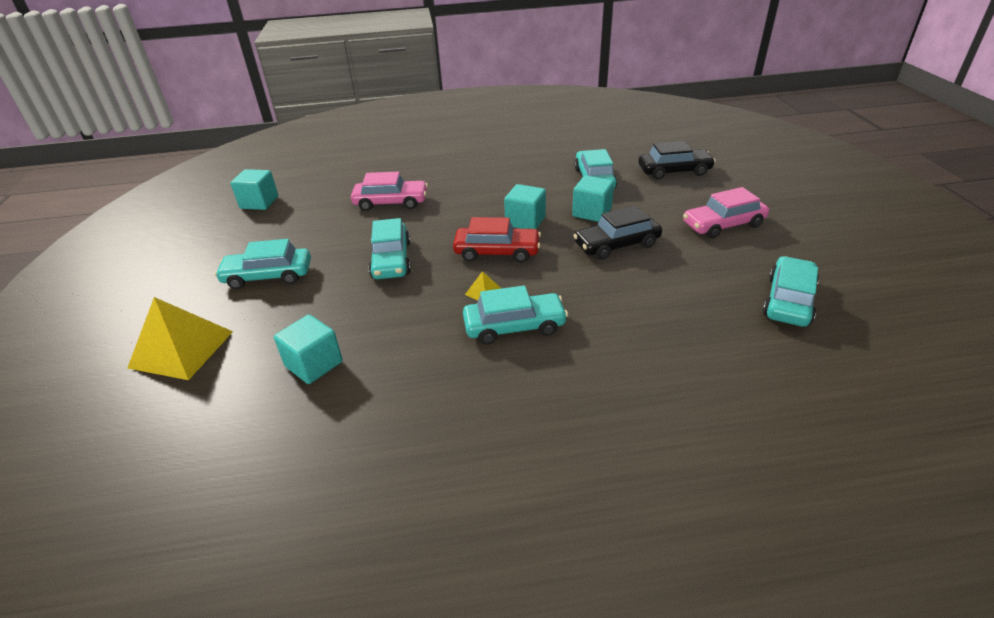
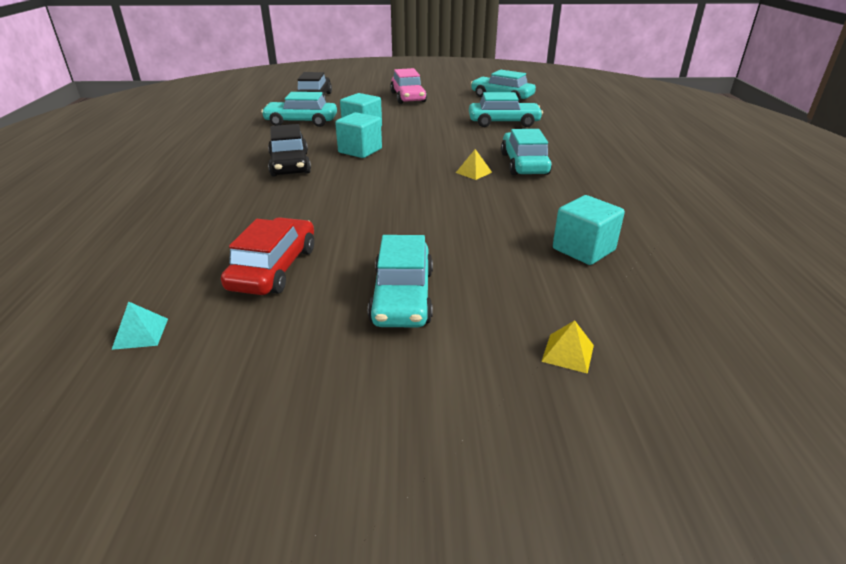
camera: 85 degrees left, 5 degrees down
(181, 349) = (568, 353): yellow pyramid -> yellow pyramid, size x0.42
(259, 202) = (140, 333): turquoise cube -> turquoise pyramid
(391, 202) = (258, 214): pink car -> none
(391, 260) = (400, 213): turquoise car -> turquoise car (503, 122)
(497, 252) = (409, 164): red car -> red car (274, 268)
(616, 245) = (419, 125): black car -> black car (290, 164)

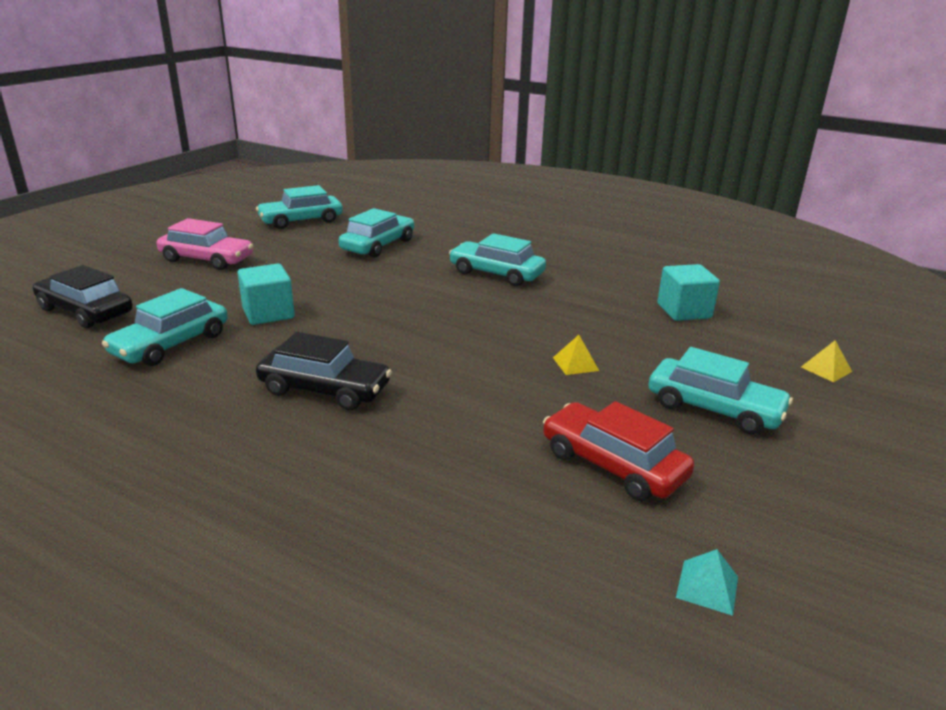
camera: 60 degrees left, 5 degrees down
(360, 151) = (345, 335): turquoise cube -> none
(473, 172) = (488, 299): yellow pyramid -> yellow pyramid (575, 364)

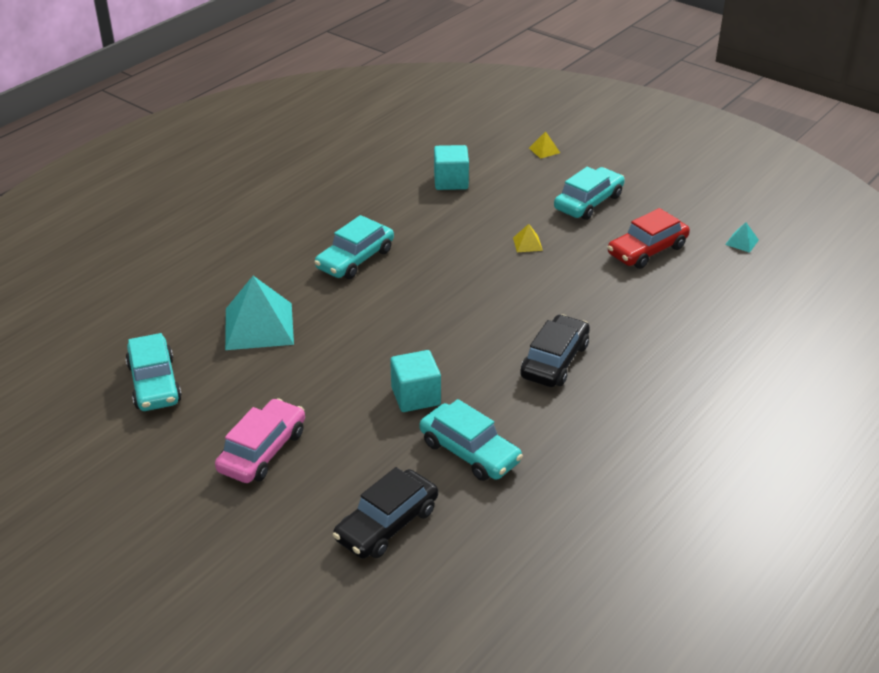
camera: 80 degrees left, 10 degrees up
(378, 245) = (259, 326): turquoise car -> turquoise pyramid

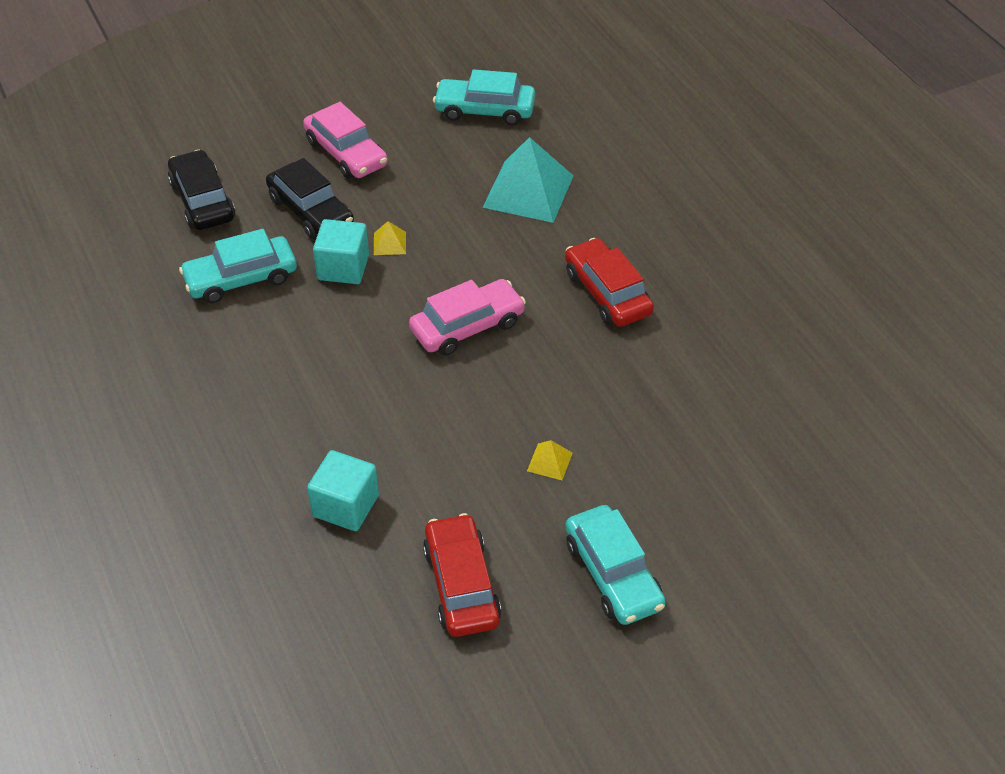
camera: 115 degrees right, 10 degrees up
(355, 259) = (607, 293): turquoise car -> red car
(434, 311) = (467, 326): none -> pink car
(451, 181) = (742, 440): turquoise cube -> turquoise cube (345, 506)
(544, 150) = (786, 586): yellow pyramid -> yellow pyramid (389, 243)
(555, 361) = (317, 393): black car -> black car (310, 211)
(742, 242) = (413, 715): turquoise pyramid -> none

